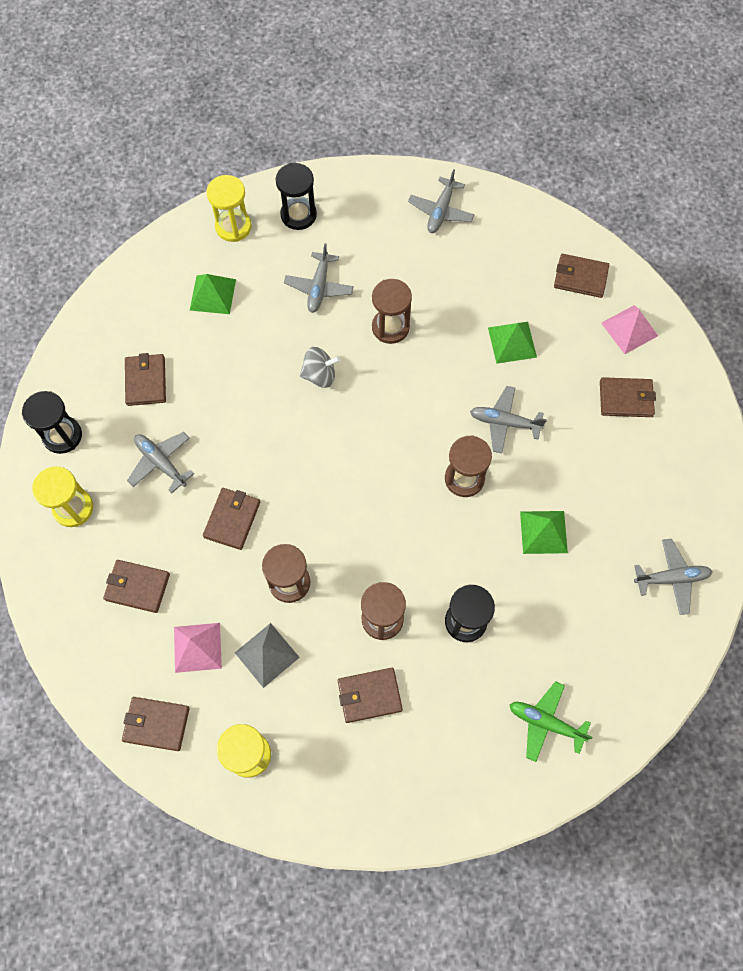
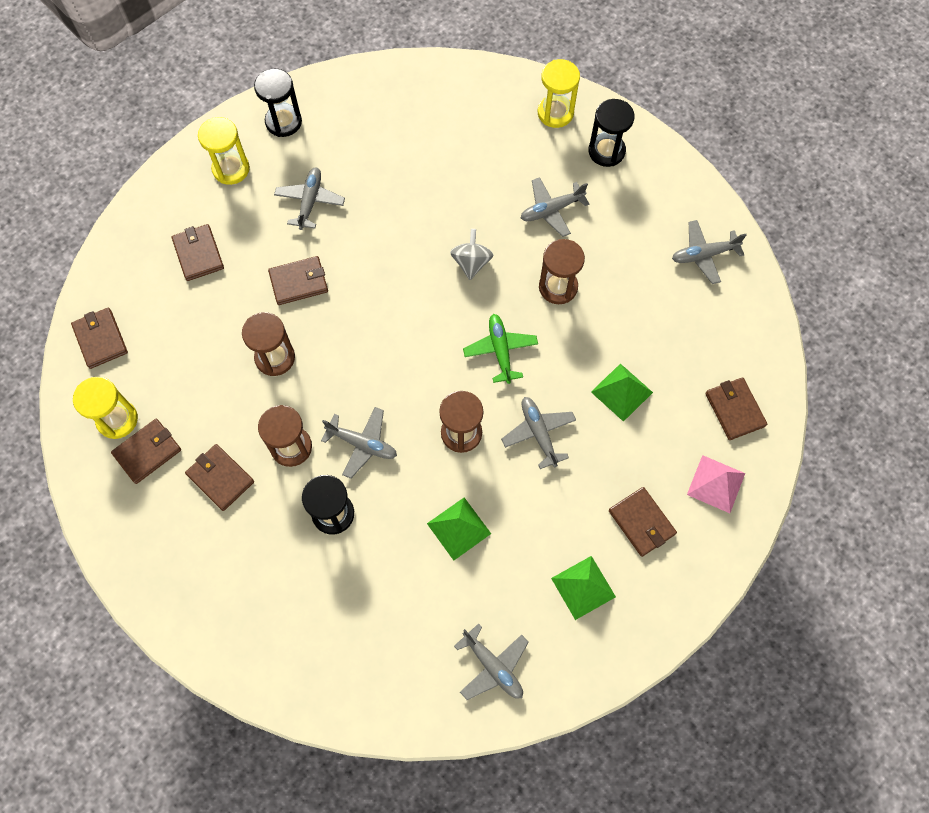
camera: 55 degrees right, 0 degrees up
(146, 381) = (370, 145): brown wallet -> brown wallet (147, 452)
(197, 647) = (178, 327): pink pyramid -> none
(212, 294) = (482, 139): green pyramid -> green pyramid (583, 587)
(267, 654) = (204, 380): grey pyramid -> none
(320, 375) = (471, 263): grey spinning top -> grey spinning top turned 135 degrees counterclockwise
(420, 560) = (362, 444): none -> grey plane
(545, 722) = (287, 634): green plane -> green plane (500, 350)

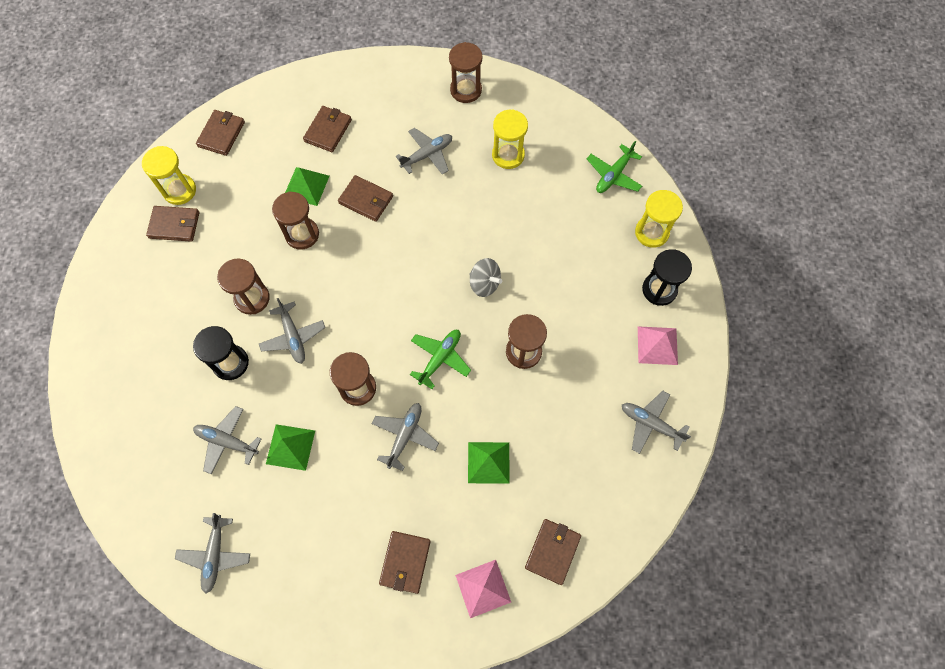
camera: 45 degrees right, 0 degrees up
(220, 478) = (195, 279): brown wallet -> none
(231, 169) = (402, 94): yellow hourglass -> yellow hourglass (508, 155)
(283, 122) = (466, 90): black hourglass -> brown hourglass
(471, 263) = (484, 284): grey spinning top -> grey spinning top turned 75 degrees clockwise
(479, 92) = (613, 175): none -> green plane
(551, 210) = (576, 296): grey plane -> grey plane (227, 441)
(583, 587) = (322, 564): green pyramid -> green pyramid (306, 186)
(648, 194) = (657, 345): none -> pink pyramid

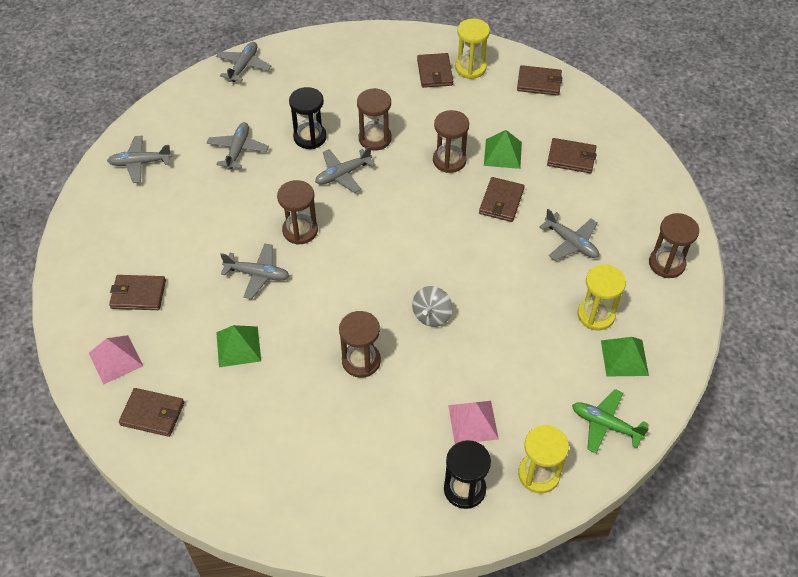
camera: 80 degrees right, 15 degrees down
(290, 447) = (237, 193): green pyramid -> green pyramid (624, 358)
(440, 358) = (341, 290): green plane -> none
(650, 424) = (297, 494): grey plane -> grey plane (243, 66)
(657, 345) = (393, 493): pink pyramid -> pink pyramid (473, 422)

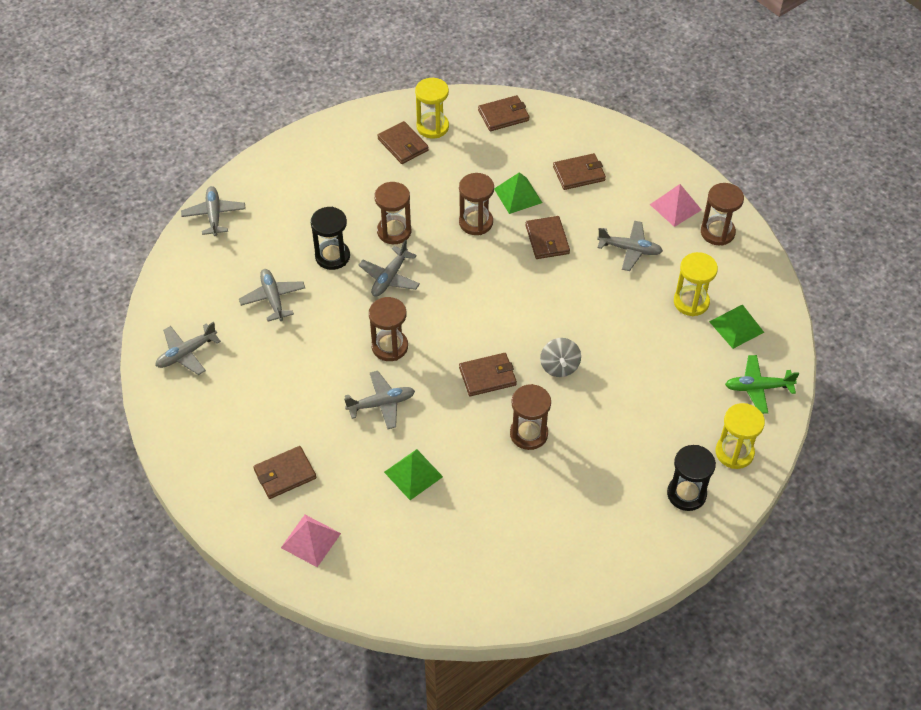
camera: 30 degrees left, 0 degrees up
(152, 414) = (382, 569): brown wallet -> brown wallet (487, 376)
(473, 422) = (655, 437): pink pyramid -> pink pyramid (675, 207)

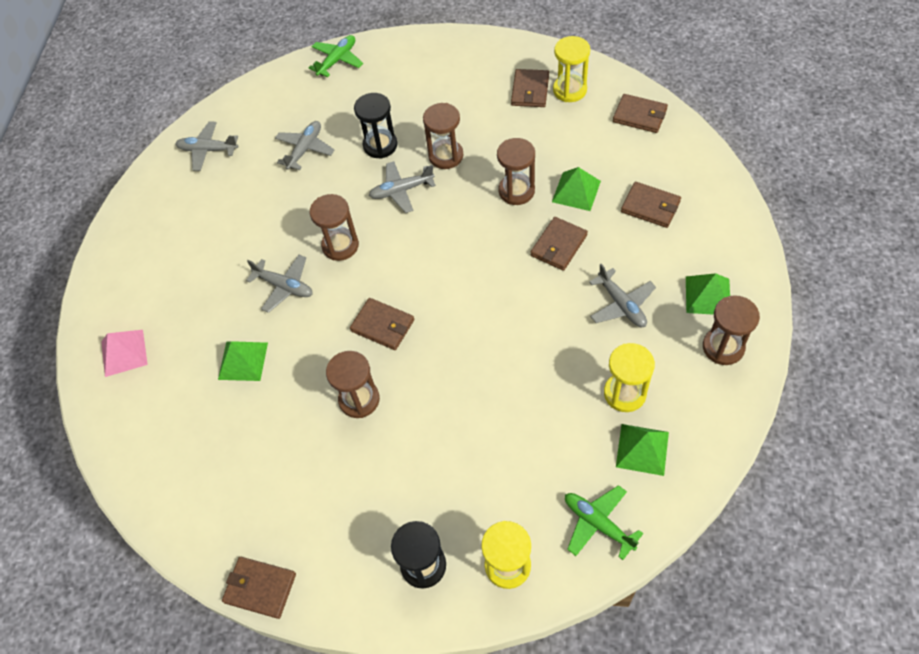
camera: 50 degrees right, 5 degrees up
(214, 215) = (337, 60): grey plane -> green plane
(285, 474) = (165, 288): brown wallet -> brown wallet (260, 588)
(559, 366) = (446, 362): grey spinning top -> none
(675, 207) = (707, 295): pink pyramid -> green pyramid

